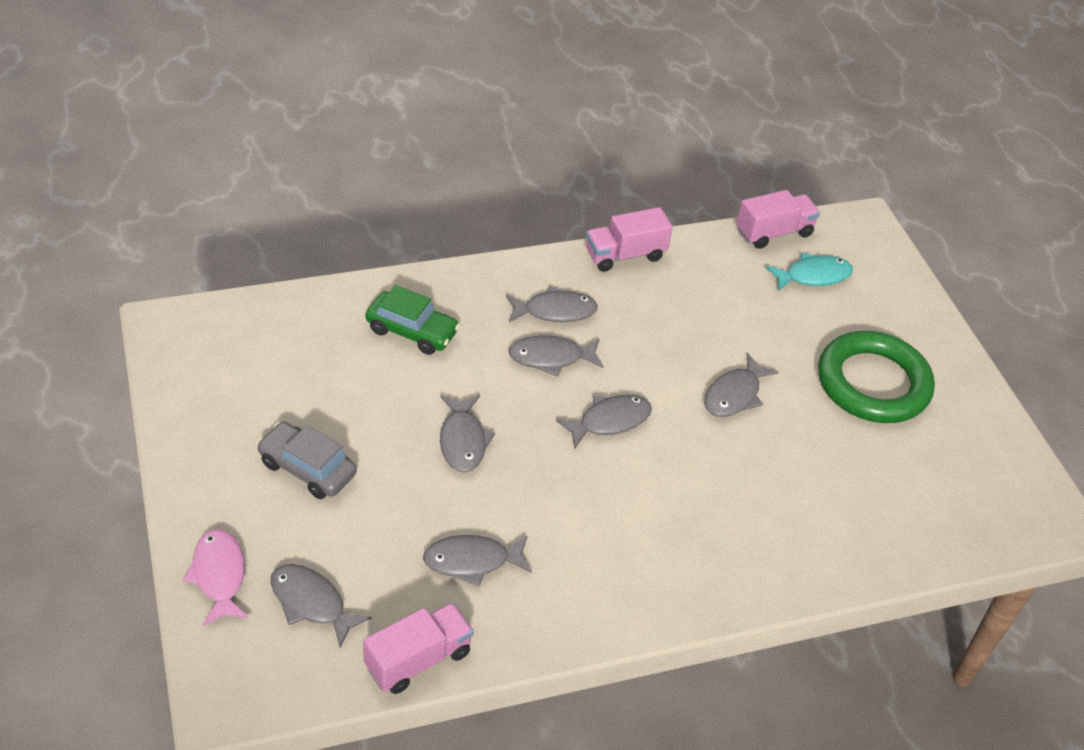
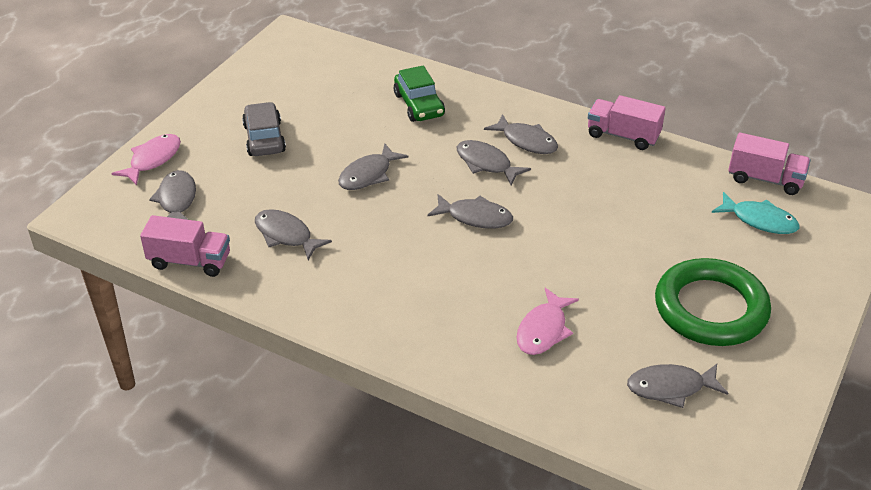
camera: 50 degrees right, 5 degrees down
(734, 395) = (586, 253): grey fish -> grey fish (670, 387)
(790, 493) = (543, 330): none -> pink fish

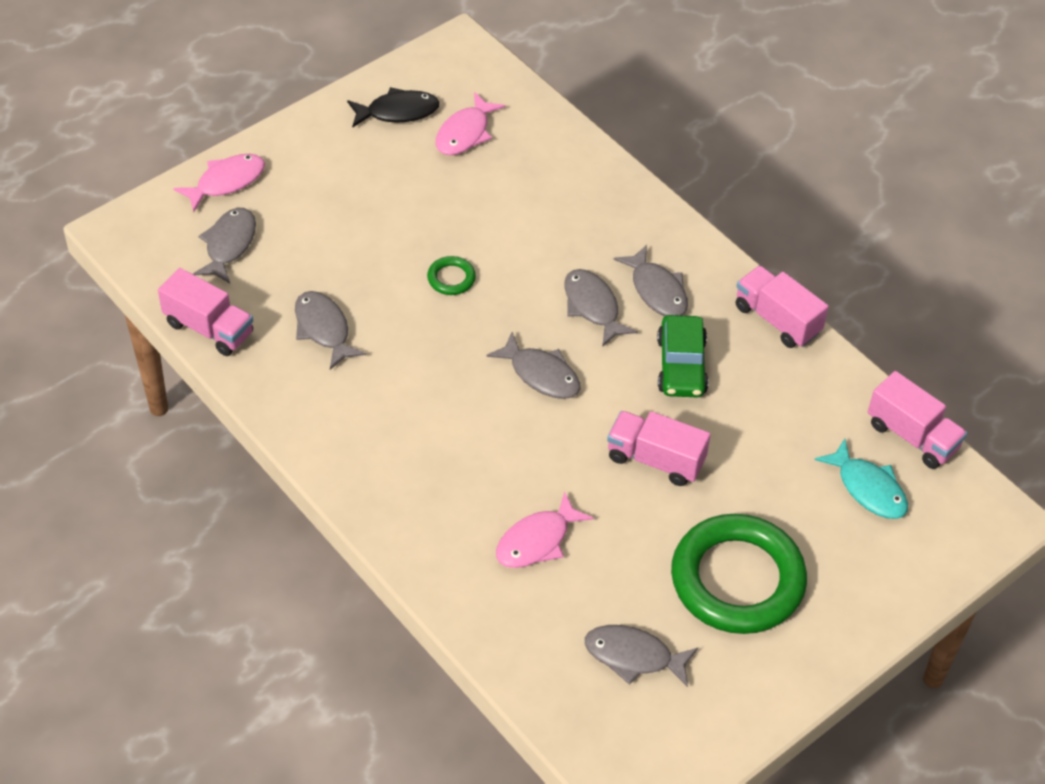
camera: 20 degrees right, 10 degrees up
(264, 138) = (360, 191): grey car -> none
(266, 83) = (398, 112): none -> black fish
(325, 83) = (465, 133): none -> pink fish
(368, 175) = (451, 278): grey fish -> green ring
(419, 105) = (558, 199): green car -> green car (681, 366)
(597, 247) = (655, 459): none -> pink truck

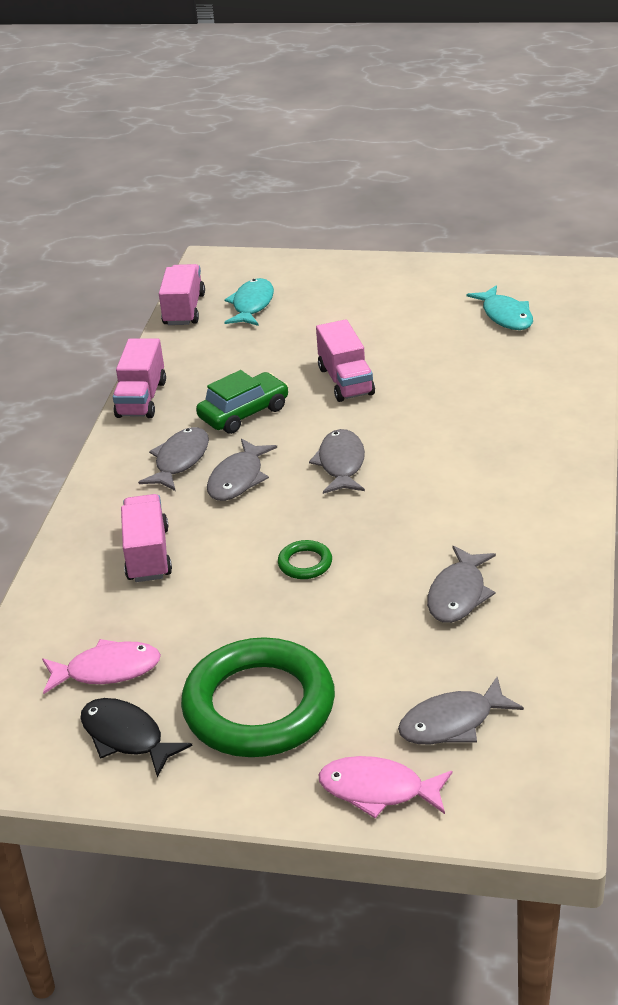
camera: 125 degrees left, 15 degrees down
(209, 328) = (558, 660): pink truck -> pink truck (148, 555)
(537, 541) = (484, 387): pink fish -> none
(633, 656) = (505, 316): grey fish -> turquoise fish
(737, 579) = (393, 312): green ring -> green ring (259, 706)

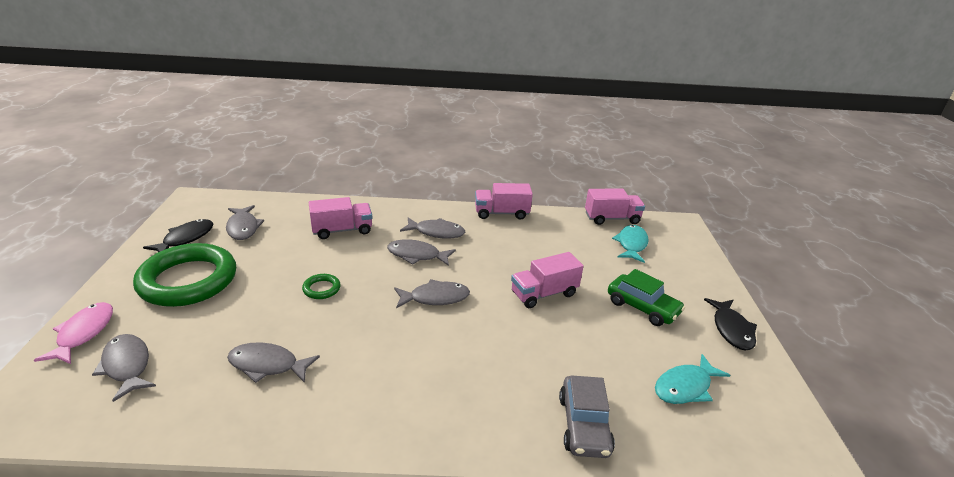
camera: 75 degrees right, 5 degrees down
(107, 670) = (243, 228): pink fish -> grey fish
(244, 413) = (493, 252): green car -> green car (642, 307)
(252, 305) = (631, 244): turquoise fish -> turquoise fish turned 75 degrees counterclockwise
(424, 273) = (731, 329): none -> black fish
(553, 379) = (584, 425): none -> grey car

